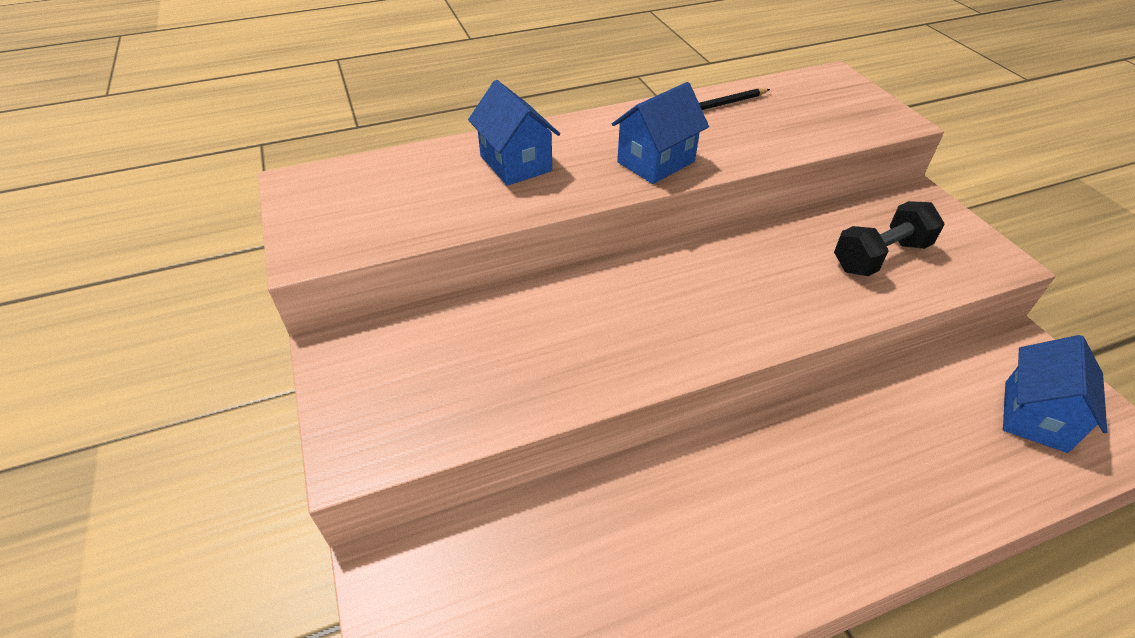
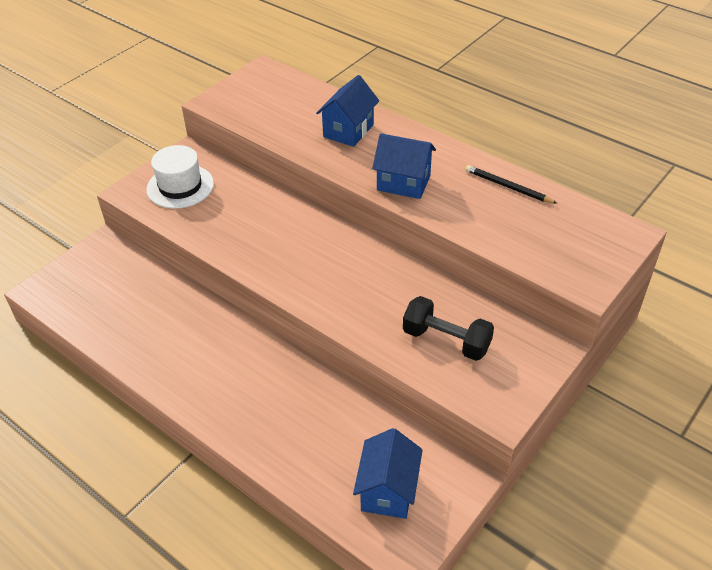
camera: 60 degrees right, 0 degrees up
(405, 386) = (180, 186): none -> white hat
(1035, 416) = (388, 490): blue house -> blue house turned 75 degrees counterclockwise

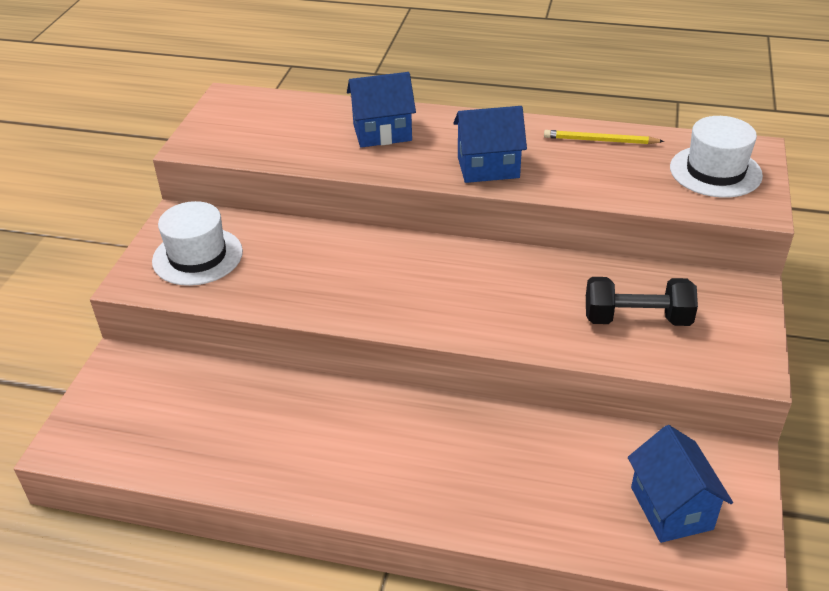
camera: 25 degrees left, 5 degrees down
(348, 131) = (382, 133): blue house -> blue house turned 75 degrees clockwise
(507, 187) = (600, 141): black pencil -> yellow pencil
(580, 242) = (715, 171): none -> white hat

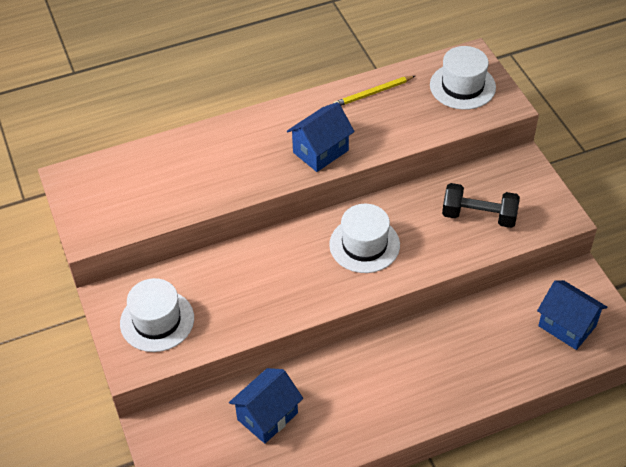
camera: 35 degrees left, 10 degrees up
(382, 133) = (220, 156): blue house -> blue house (267, 416)
(472, 287) = (364, 245): none -> white hat
(637, 319) = (479, 216): black dumbbell -> black dumbbell turned 45 degrees clockwise

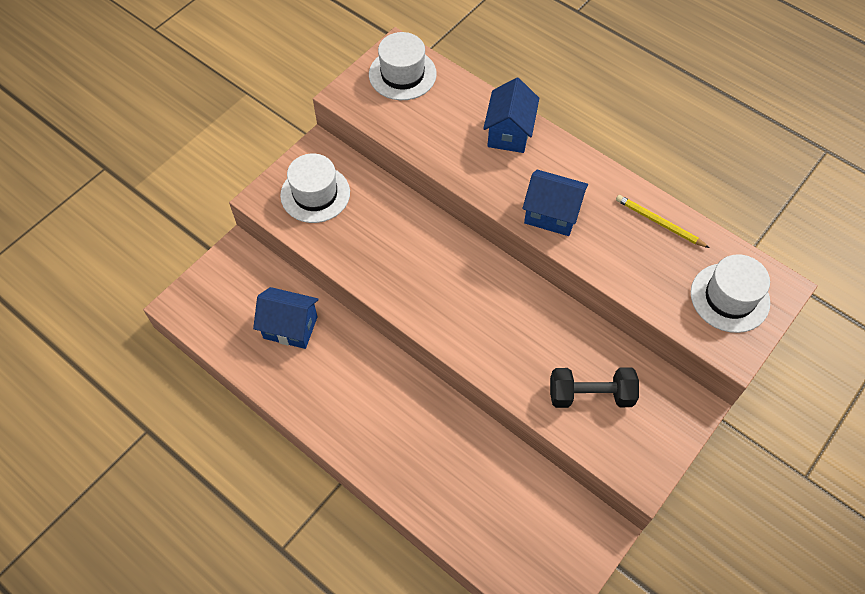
camera: 60 degrees right, 10 degrees up
(364, 245) = (490, 310): white hat -> white hat (402, 74)
(479, 216) = (590, 395): black dumbbell -> black dumbbell turned 75 degrees counterclockwise
(567, 326) = (531, 543): blue house -> blue house (509, 133)

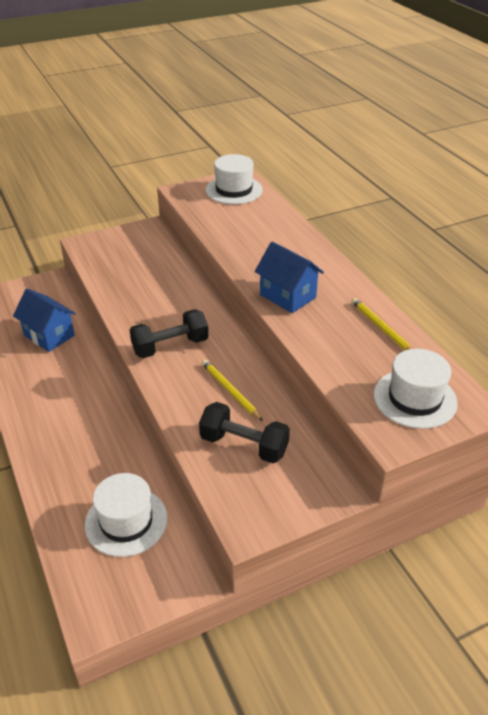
camera: 25 degrees right, 20 degrees down
(315, 194) = (124, 251): white hat -> white hat (126, 521)
(451, 307) = (170, 346): none -> black dumbbell
(509, 133) = (291, 240): blue house -> none
(541, 338) = (230, 391): none -> yellow pencil

